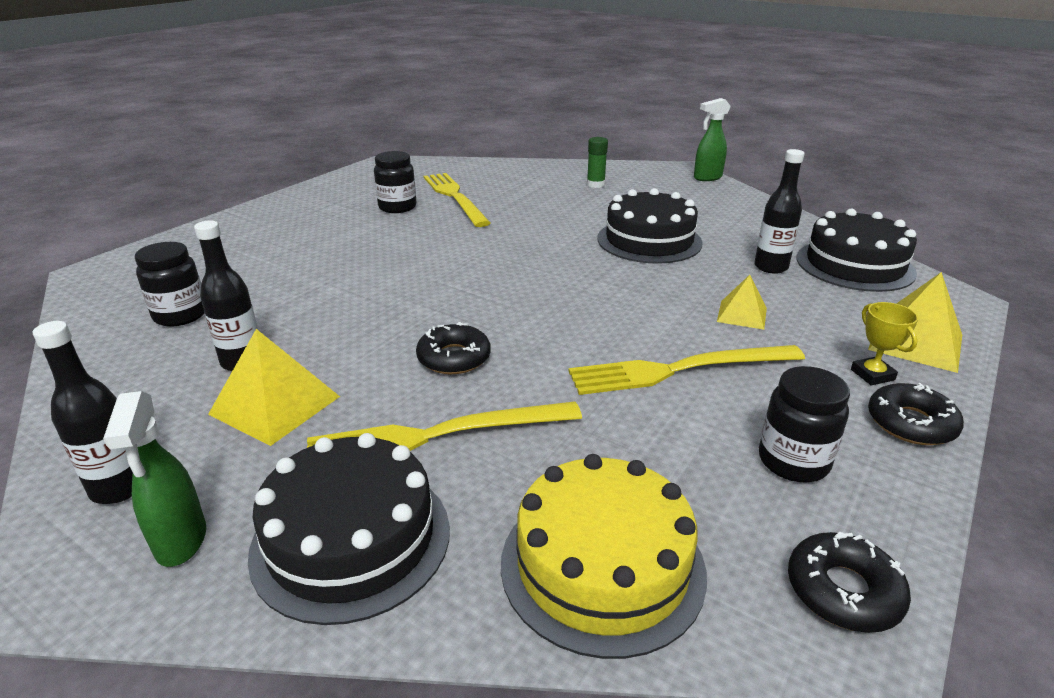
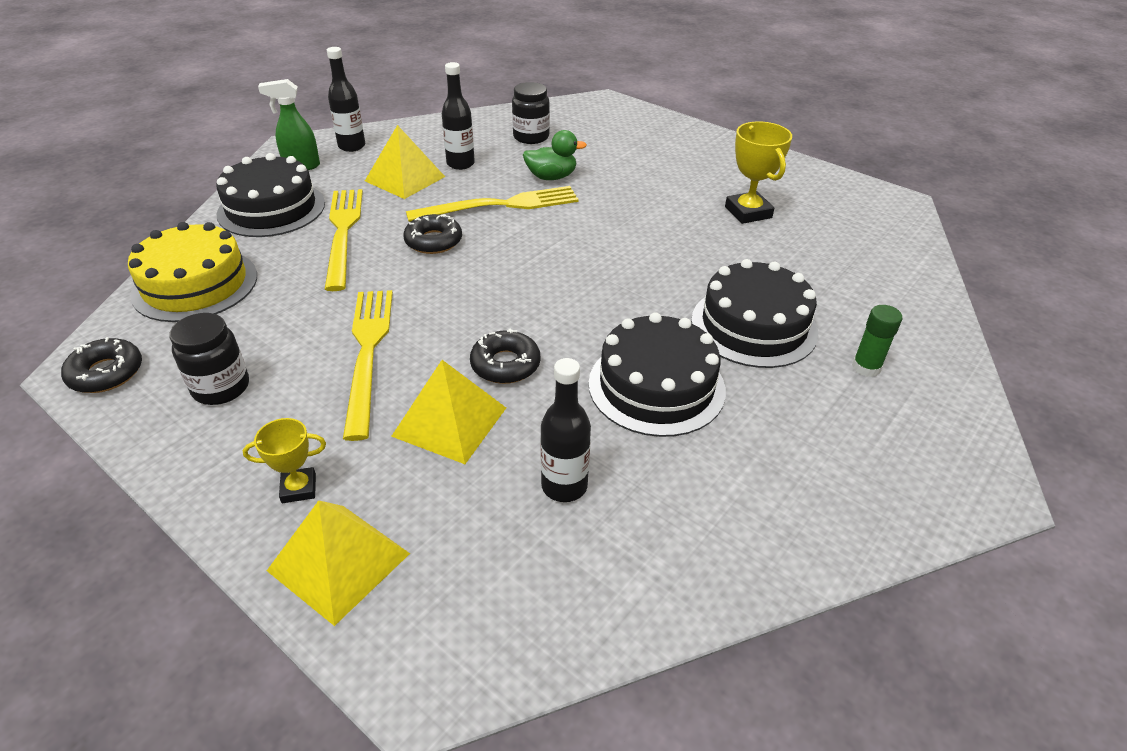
camera: 95 degrees right, 10 degrees up
(304, 295) = (551, 177): none -> green duck
(397, 207) = (748, 212): black jar -> yellow trophy
(454, 197) = (787, 247): yellow fork -> yellow fork (500, 205)
(707, 178) = (946, 513): green spray bottle -> none
(742, 314) = (450, 422): yellow pyramid -> yellow pyramid, size x1.63
(854, 265) = (558, 592): black cake -> black cake (754, 326)
(911, 423) = (217, 483): black donut -> black donut (505, 364)

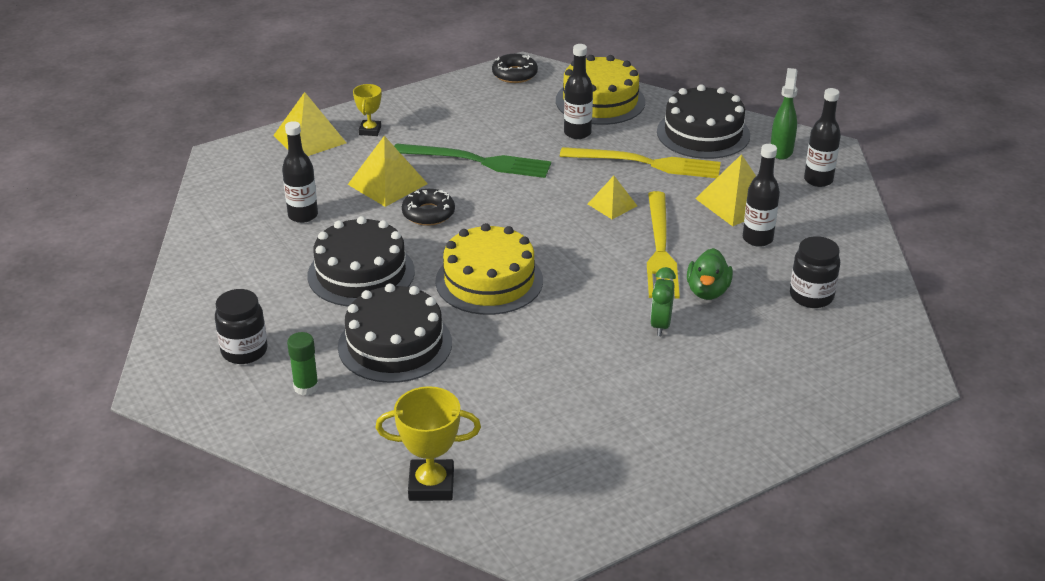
camera: 110 degrees right, 5 degrees down
(221, 388) = (475, 109): black jar -> black jar (244, 351)
(281, 288) = (577, 133): none -> black bottle
(368, 353) = (477, 161): yellow fork -> green fork
(433, 241) = (612, 205): black donut -> yellow pyramid
(610, 290) = (489, 281): none -> yellow cake
(612, 191) = (660, 325): none -> green clock
(748, 212) = (576, 409): yellow trophy -> yellow trophy (431, 485)

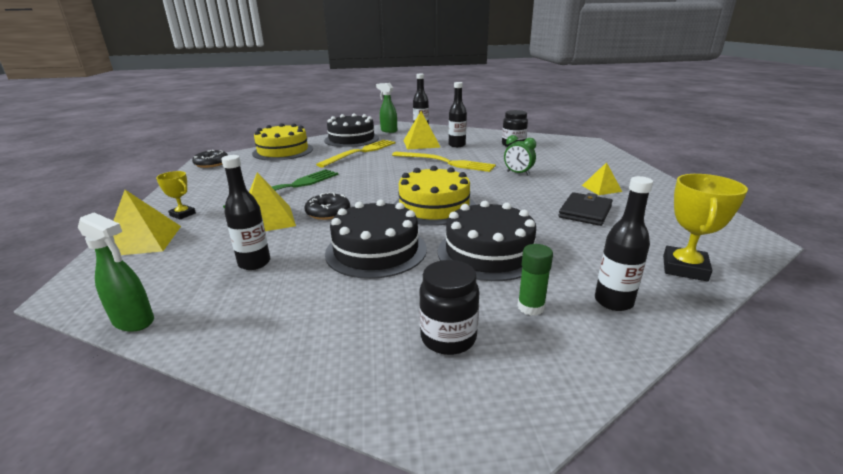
camera: 65 degrees left, 10 degrees down
(201, 202) = (134, 321): none -> green spray bottle
(549, 402) = (585, 212): none -> black wallet
(577, 133) = (305, 160): black bottle -> black bottle (613, 301)
(612, 205) = (389, 165): yellow pyramid -> yellow pyramid (601, 188)
(707, 291) = (494, 160): green duck -> none

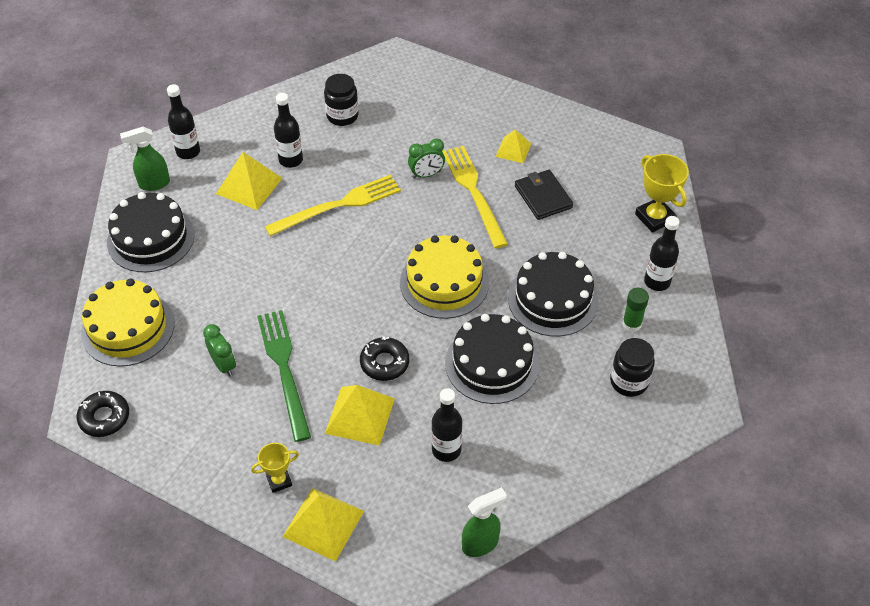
camera: 55 degrees left, 25 degrees up
(277, 174) = (224, 365): none -> green clock
(360, 152) = (221, 256): yellow fork -> yellow fork (474, 192)

